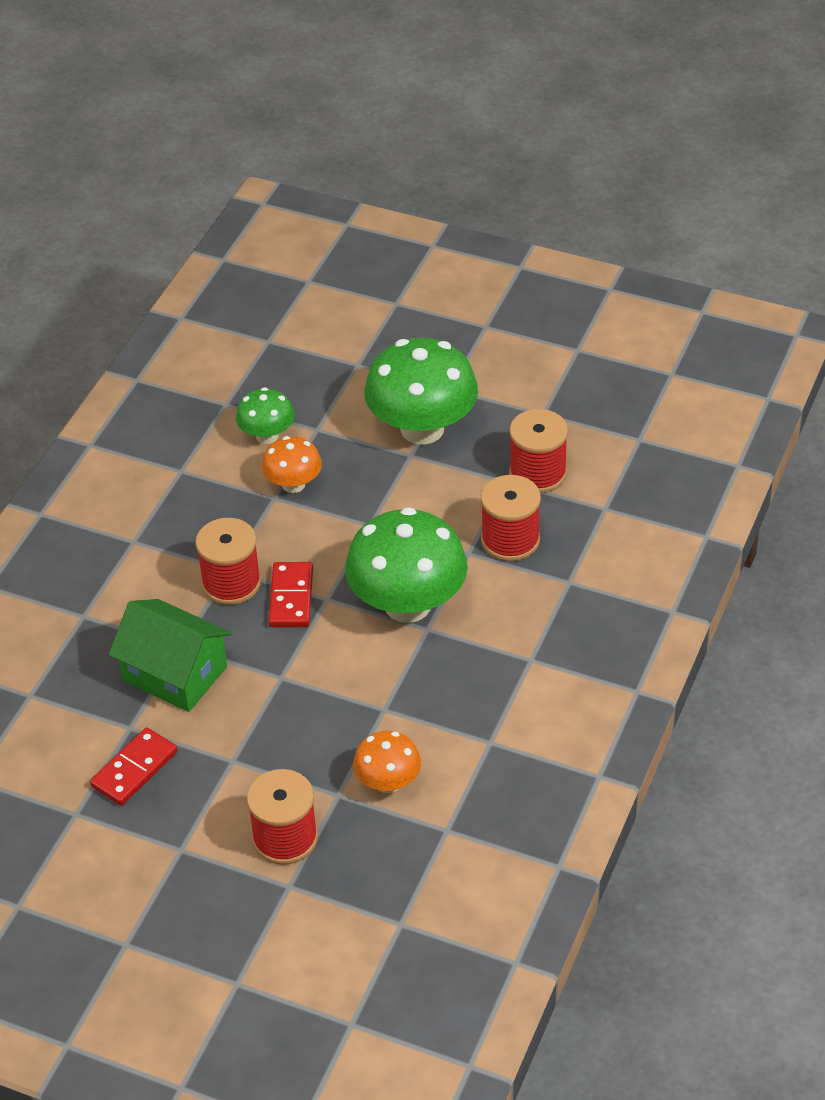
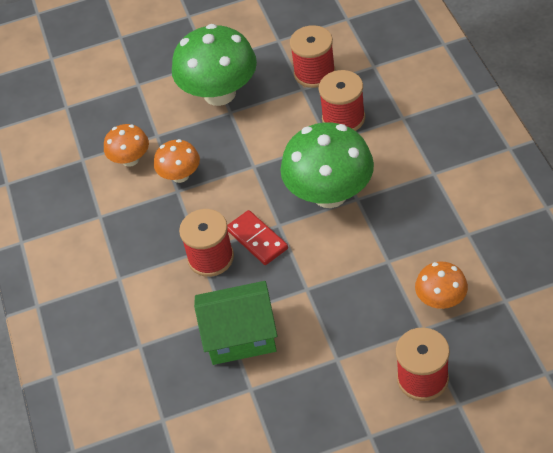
camera: 35 degrees left, 5 degrees up
(134, 769) = (284, 411): red domino -> none
(267, 435) = (130, 159): green mushroom -> orange mushroom

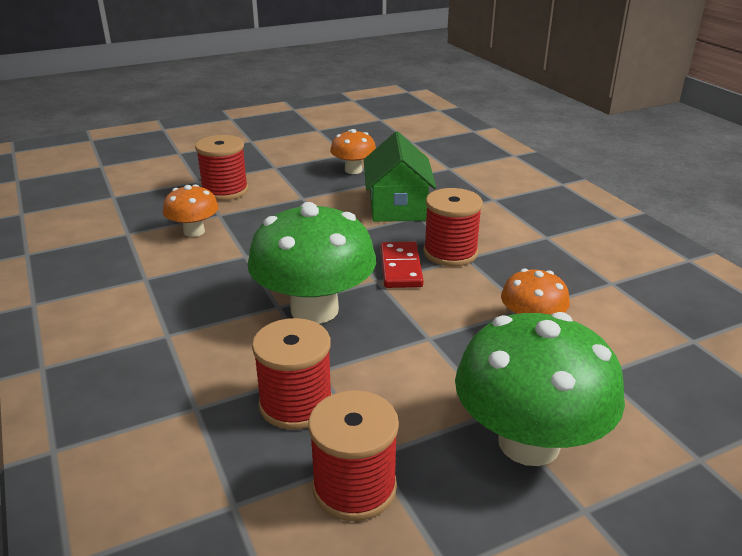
camera: 165 degrees right, 20 degrees down
(130, 159) = (618, 341): orange mushroom -> orange mushroom (353, 170)
(240, 335) = (397, 206): green house -> green house turned 75 degrees counterclockwise
(257, 239) = (400, 268): red domino -> red domino turned 45 degrees clockwise

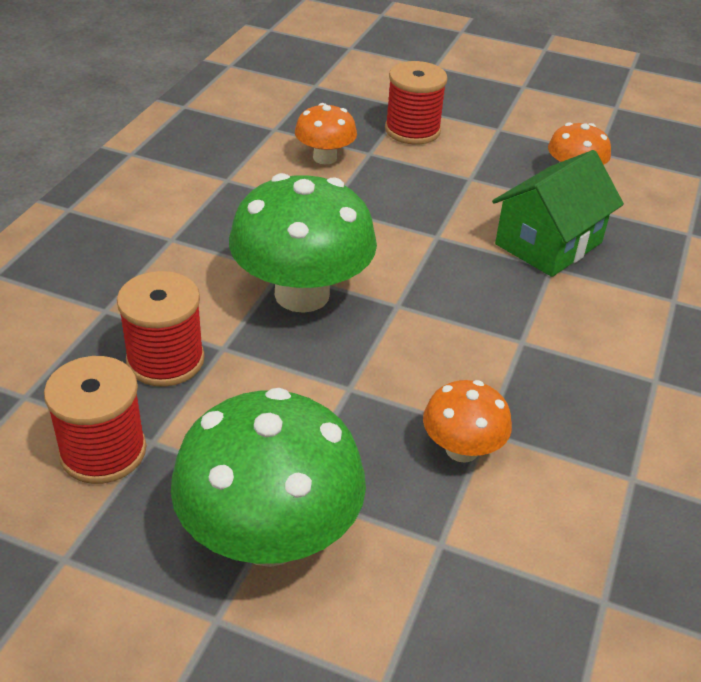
camera: 45 degrees right, 10 degrees up
(400, 268) = (439, 307): red domino -> none
(450, 253) = (514, 326): red spool -> none

